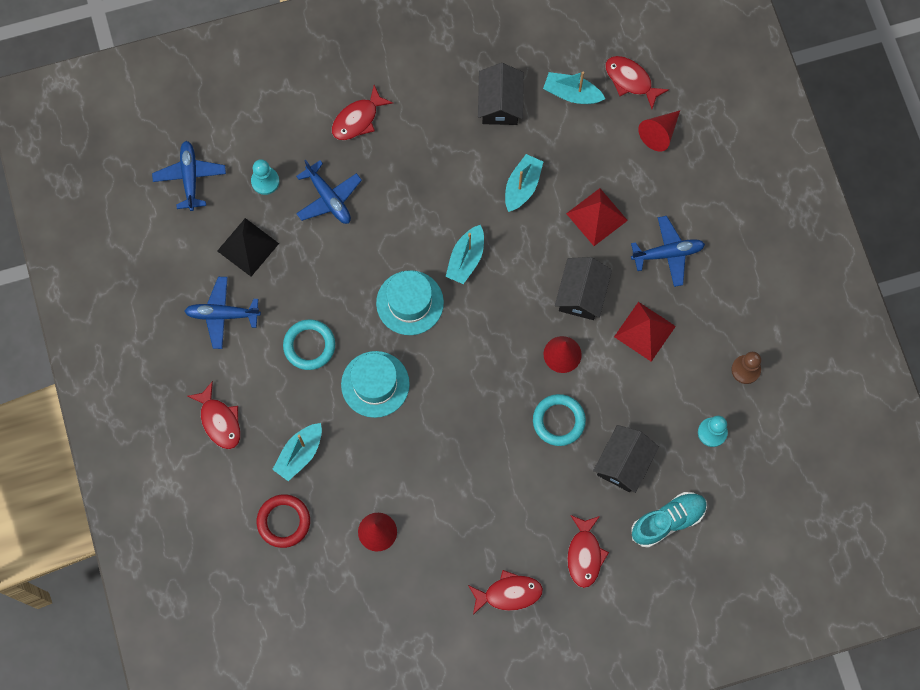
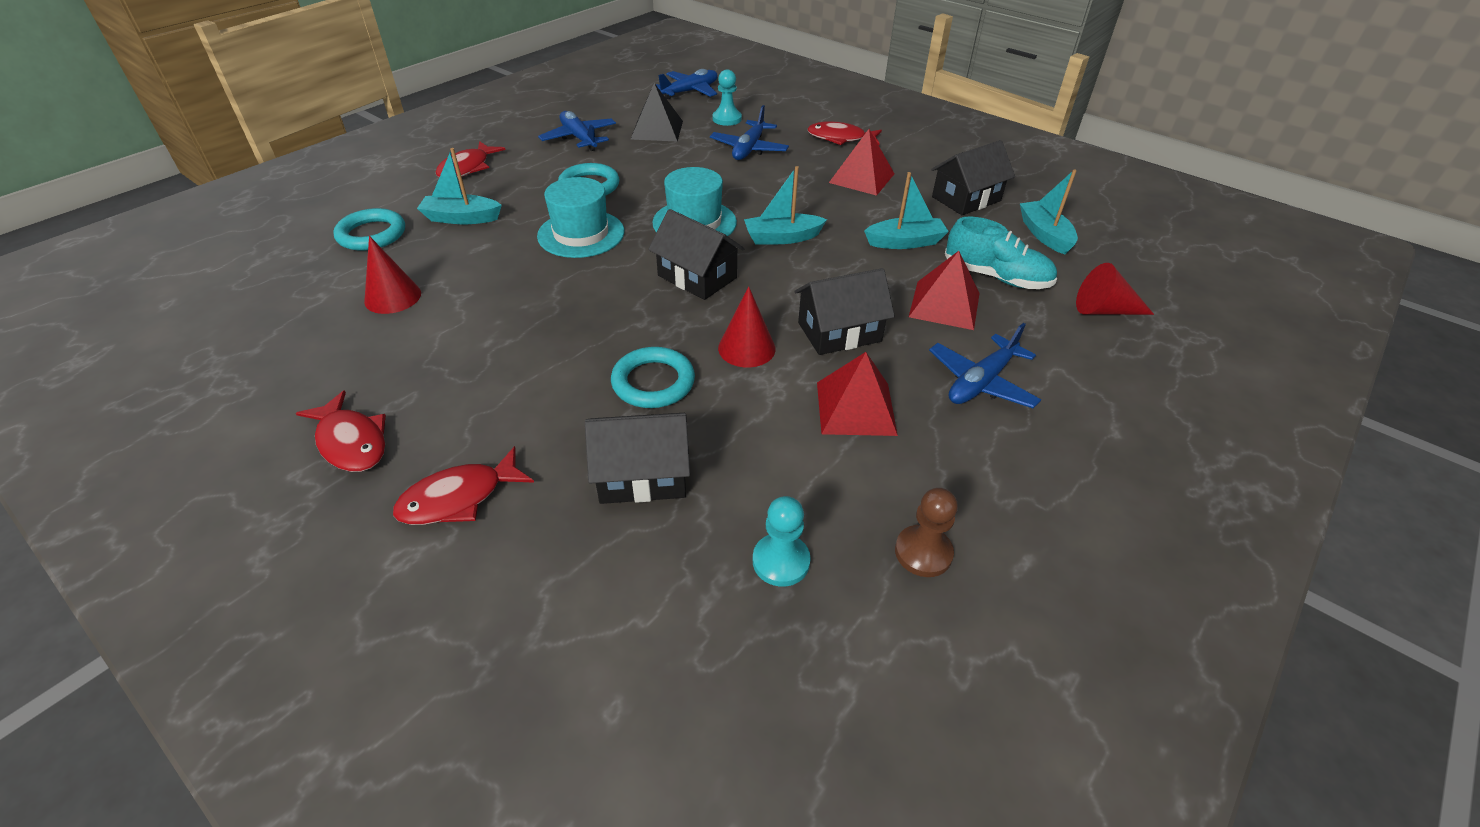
camera: 55 degrees right, 30 degrees down
(283, 521) = (372, 234): red ring -> turquoise ring
(426, 150) = (862, 178): none -> red pyramid
(475, 339) = (697, 277): none -> black house
(631, 80) = (1122, 266): red fish -> none
(668, 253) = (981, 382): blue plane -> blue plane turned 90 degrees clockwise
(668, 521) = (581, 578): turquoise shoe -> turquoise shoe (996, 277)

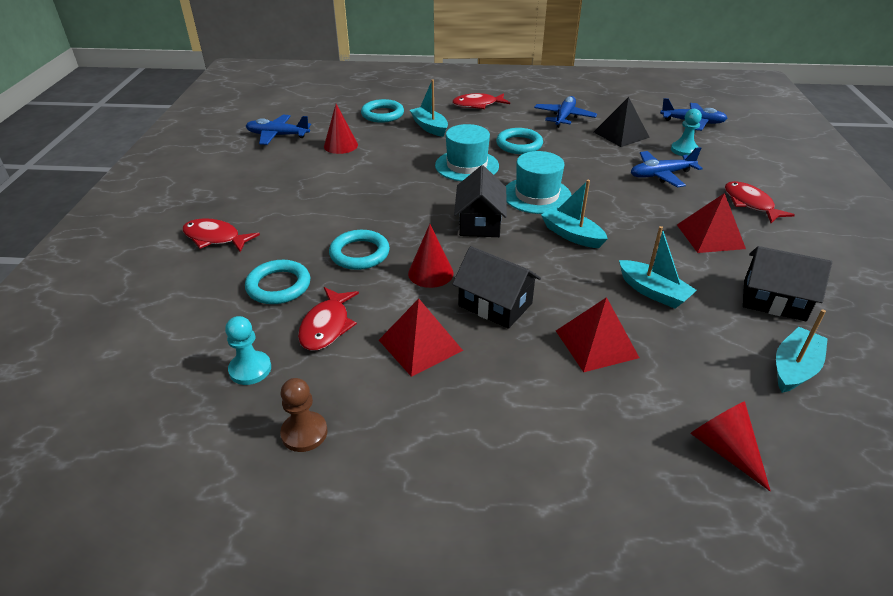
camera: 55 degrees right, 5 degrees down
(351, 442) = (228, 191): red fish -> red fish (327, 326)
(642, 475) = (278, 286): black house -> turquoise ring
(981, 382) = (519, 400): blue plane -> blue plane (277, 135)
(996, 277) = (677, 360): turquoise shoe -> none

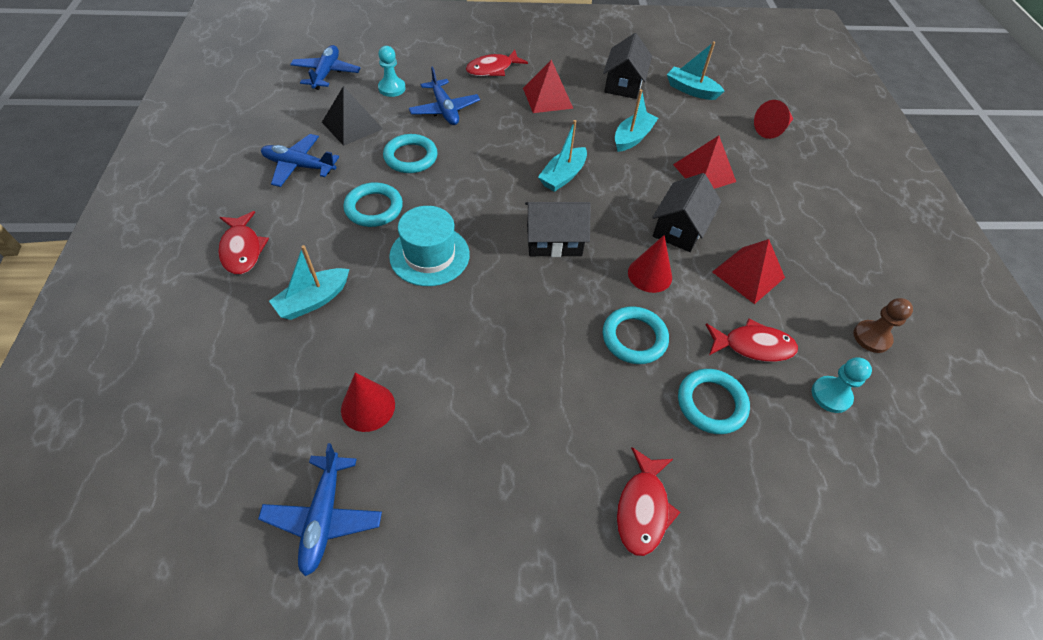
camera: 100 degrees left, 15 degrees up
(382, 114) = (256, 366): turquoise ring -> turquoise ring (410, 157)
(537, 195) = (493, 197): turquoise hat -> none

